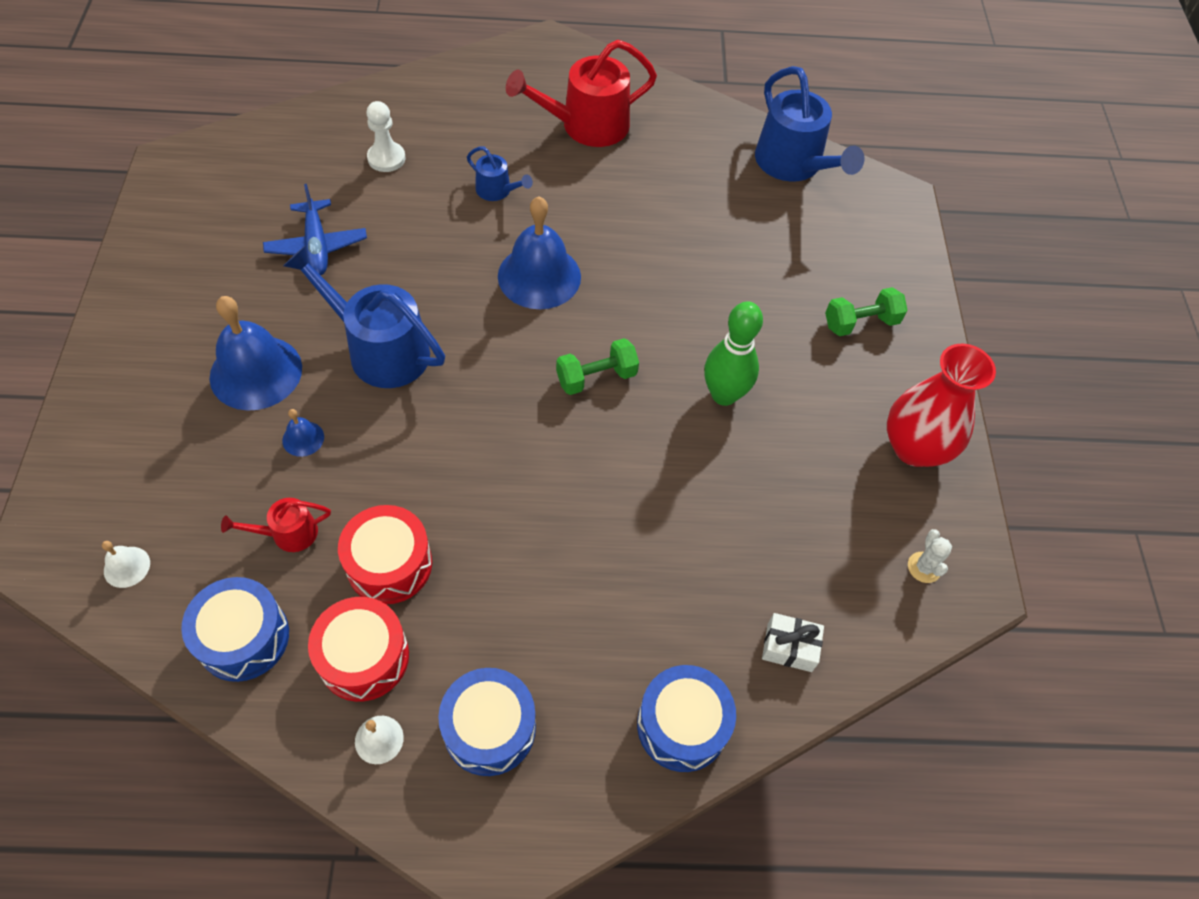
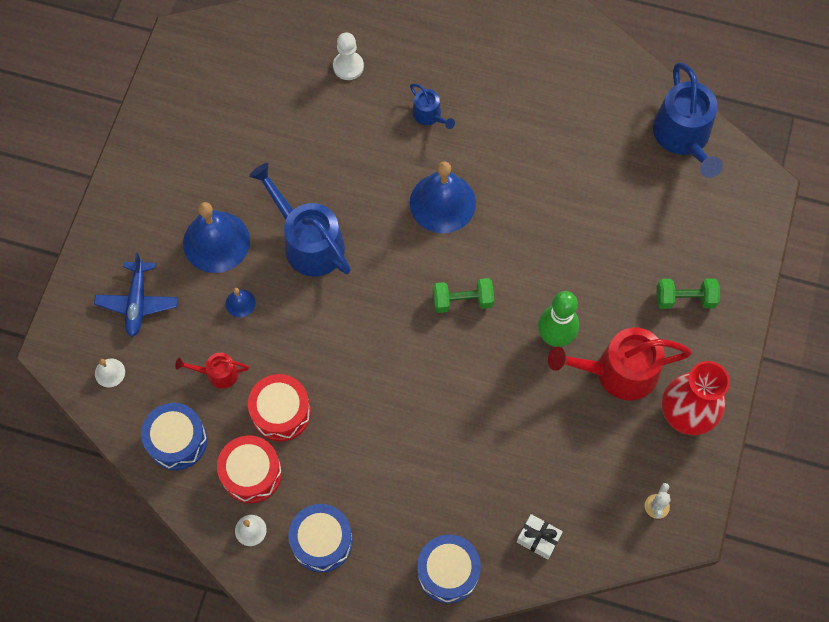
camera: 20 degrees right, 10 degrees up
(317, 246) = (279, 140): blue plane -> blue plane (137, 302)
(586, 125) = (519, 64): red watering can -> red watering can (618, 372)

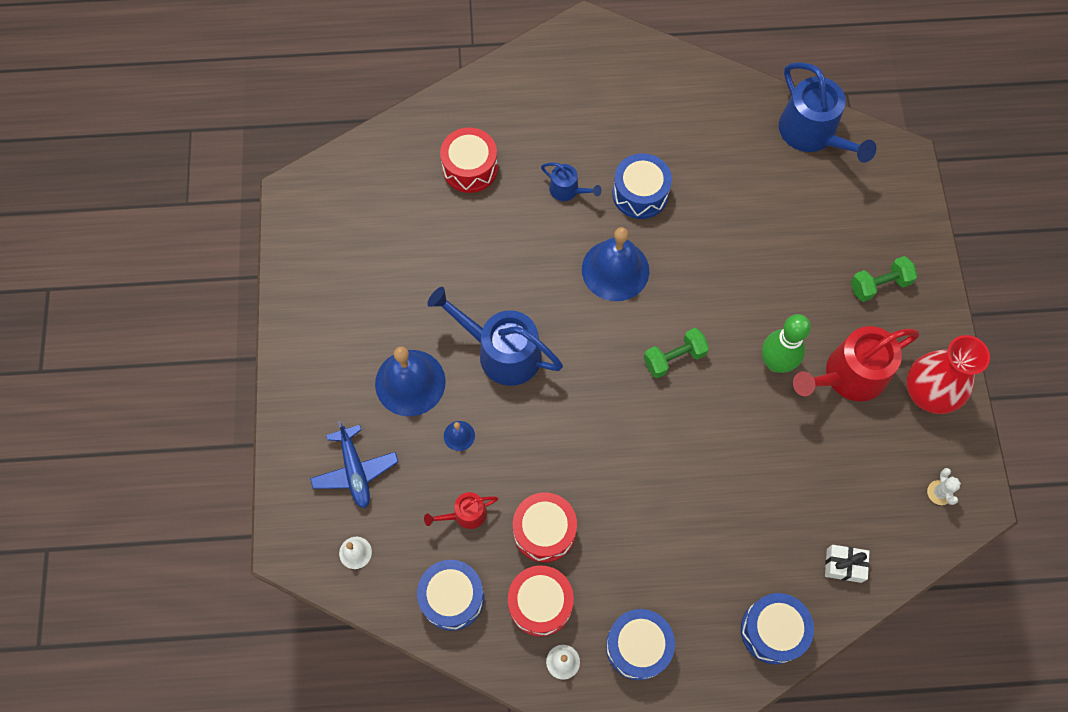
camera: 20 degrees left, 0 degrees up
(348, 66) = (470, 168): white pawn -> red drum
(495, 140) = (640, 194): none -> blue drum

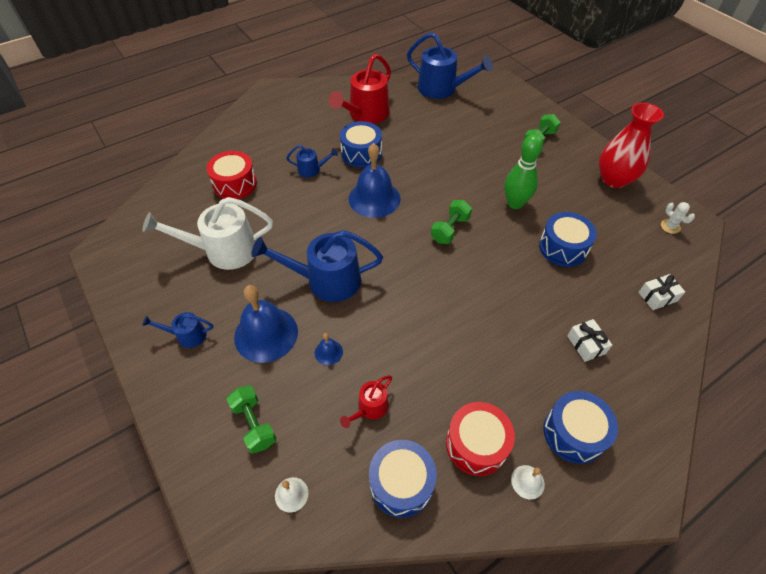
camera: 30 degrees left, 15 degrees down
(336, 343) = (187, 335): none -> blue watering can
(355, 470) = (254, 424): blue plane -> green dumbbell
(416, 257) = (224, 250): none -> white watering can
(544, 531) = (441, 386): red drum -> none
(720, 572) = (586, 344): none -> white gift
(773, 631) = (653, 365): blue drum -> blue drum (563, 248)
(848, 376) = (563, 191): red watering can -> red watering can (366, 114)

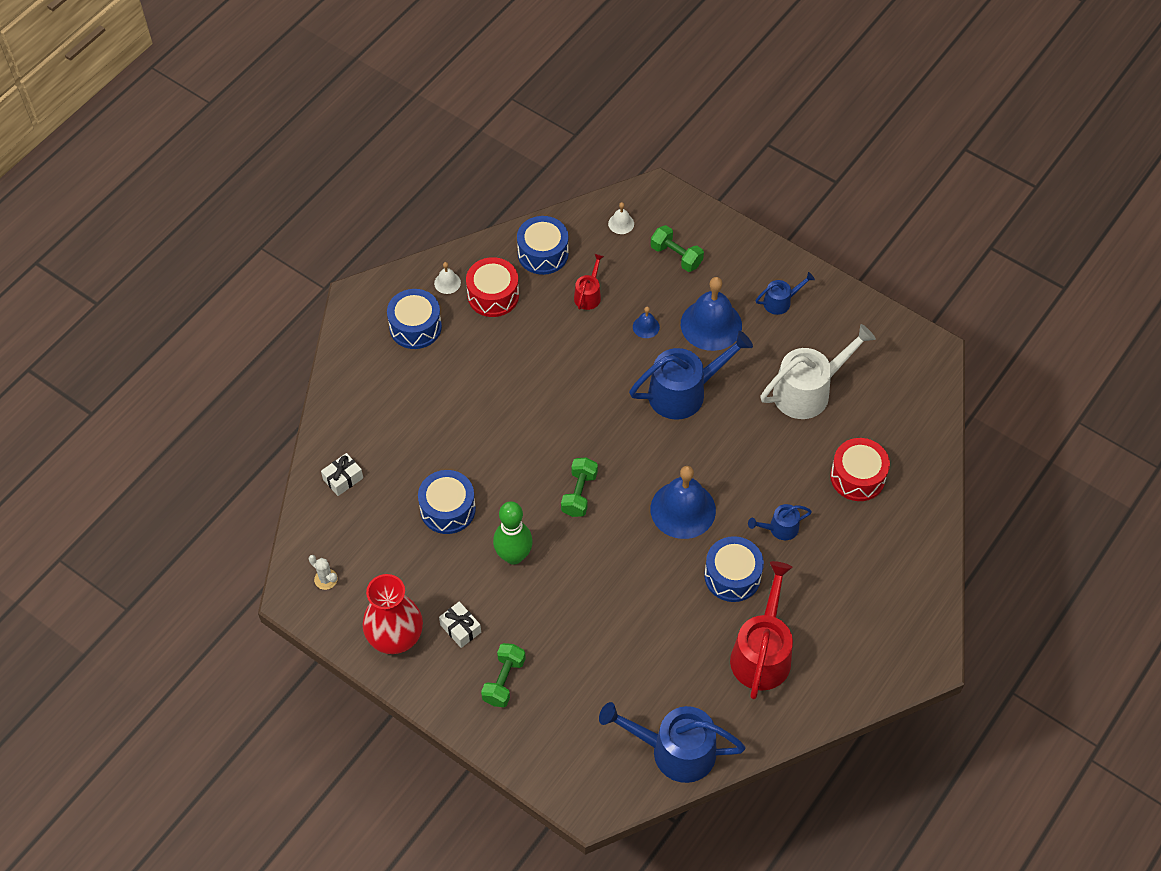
camera: 160 degrees right, 5 degrees up
(586, 344) = (412, 405): white gift -> white gift (460, 628)

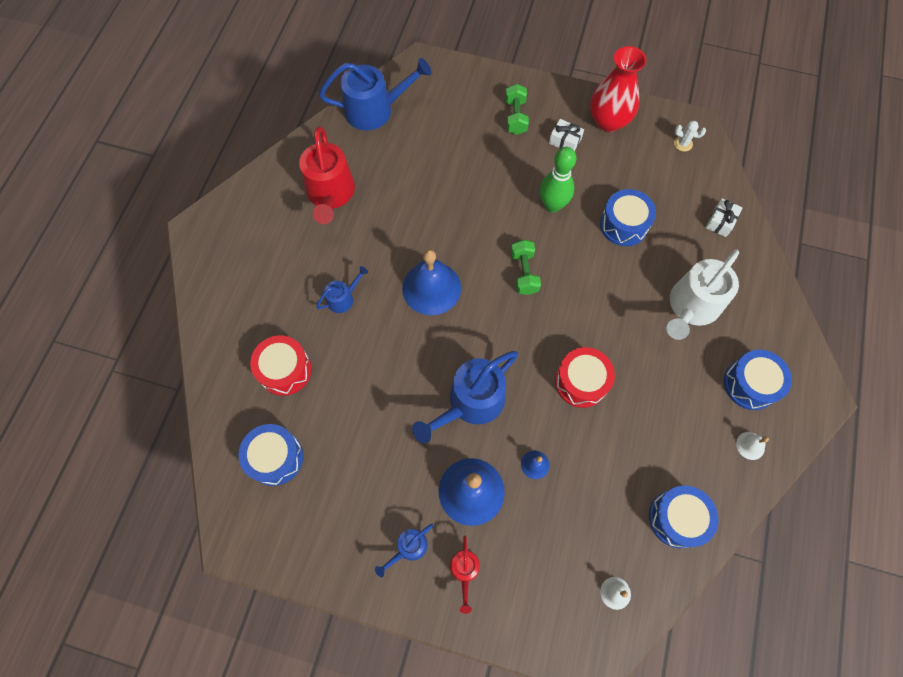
camera: 160 degrees right, 10 degrees up
(493, 295) = (699, 447): red drum -> red drum (581, 382)
(588, 295) = (607, 482): red watering can -> red watering can (464, 571)
(676, 256) = (538, 569): green dumbbell -> none
(732, 576) = (371, 245): blue drum -> blue drum (275, 457)
(808, 391) = (352, 446): white watering can -> white watering can (691, 307)

